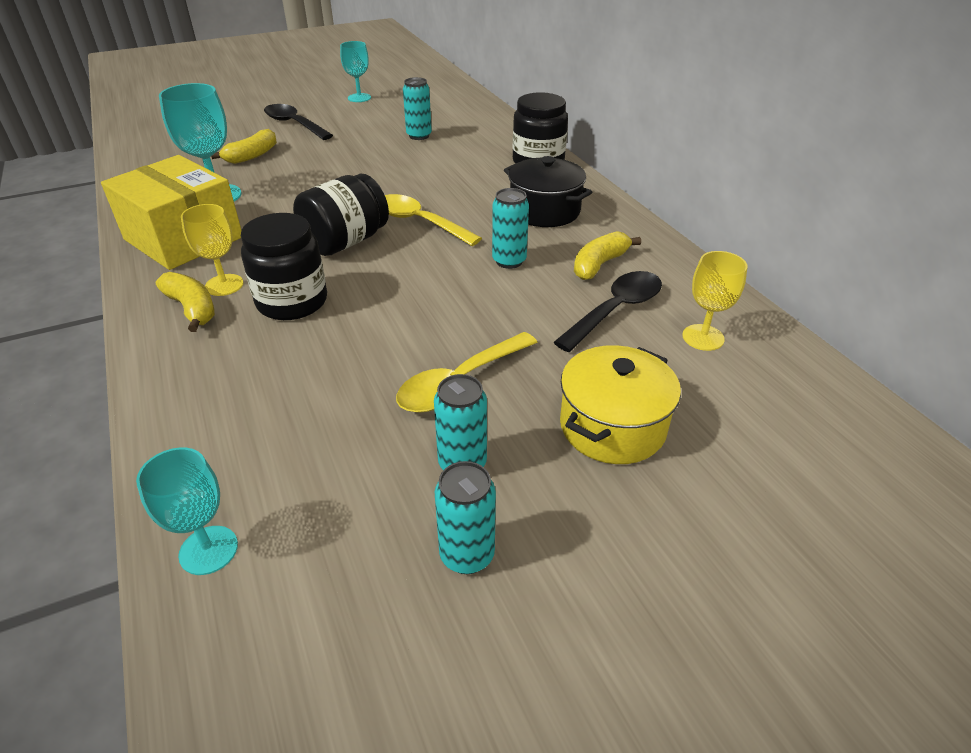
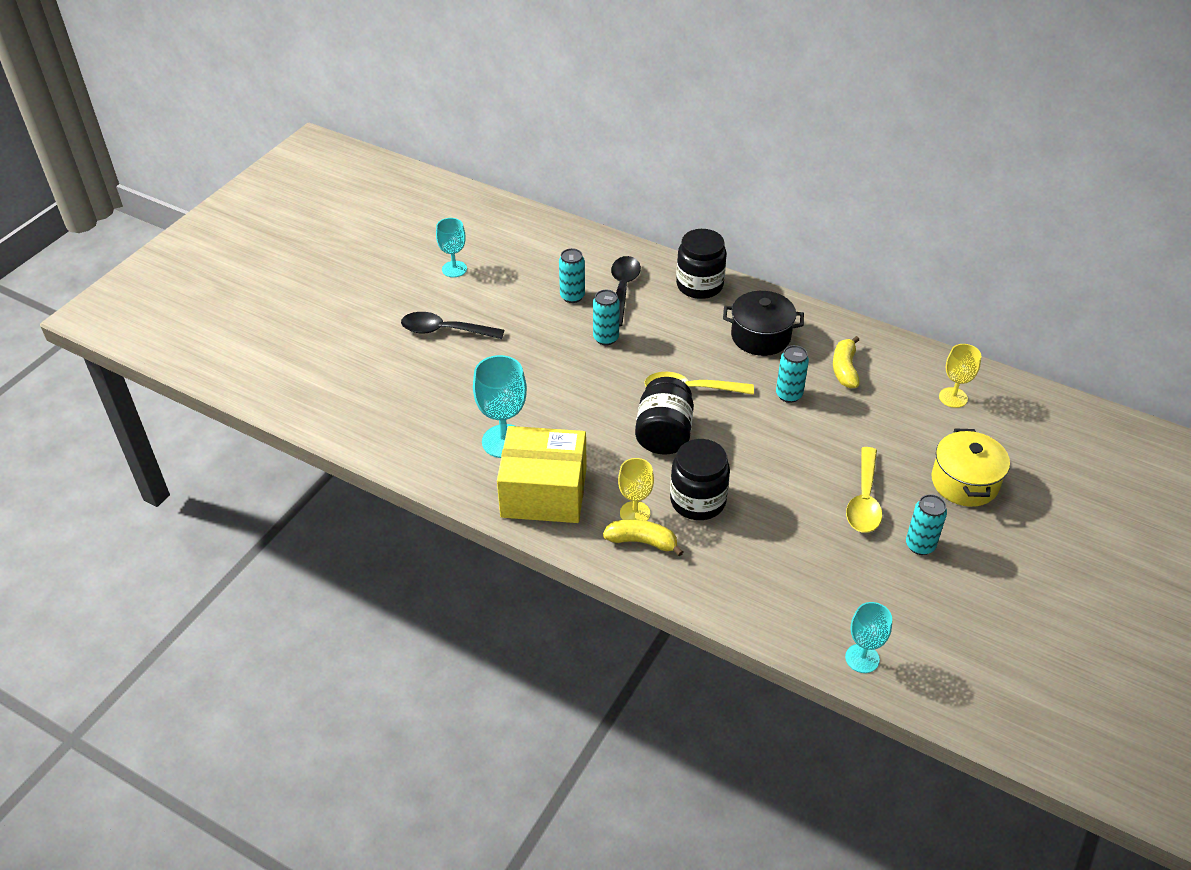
camera: 35 degrees left, 5 degrees up
(252, 156) = (465, 385): yellow banana -> none
(467, 555) = (973, 587): turquoise can -> turquoise can (606, 338)
(615, 310) = (890, 402): black spoon -> black spoon (622, 289)

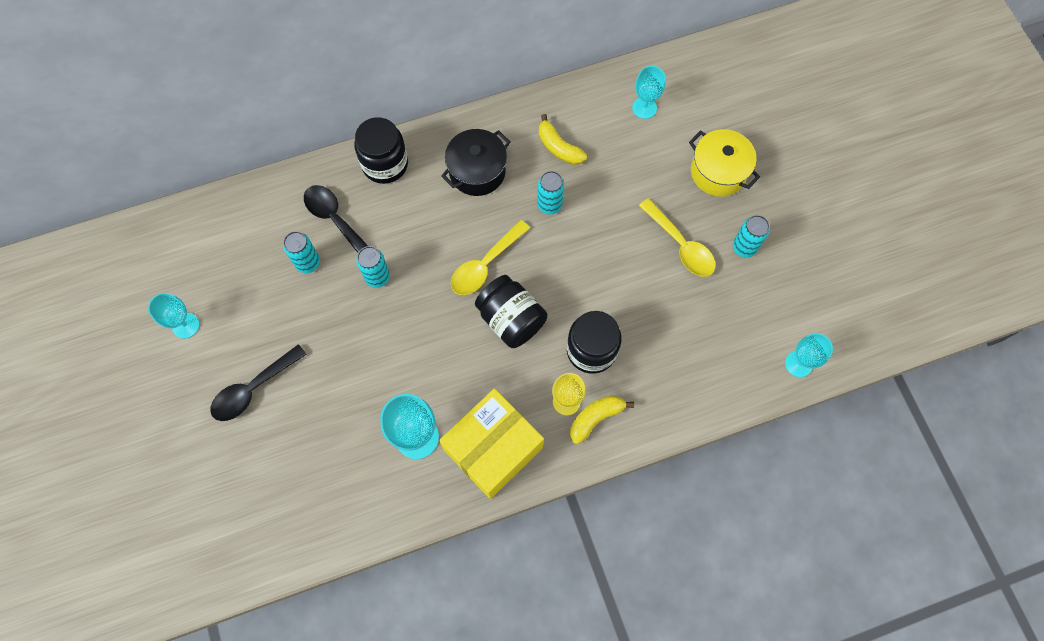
camera: 50 degrees left, 25 degrees up
(953, 397) = (644, 108): yellow goblet -> turquoise goblet

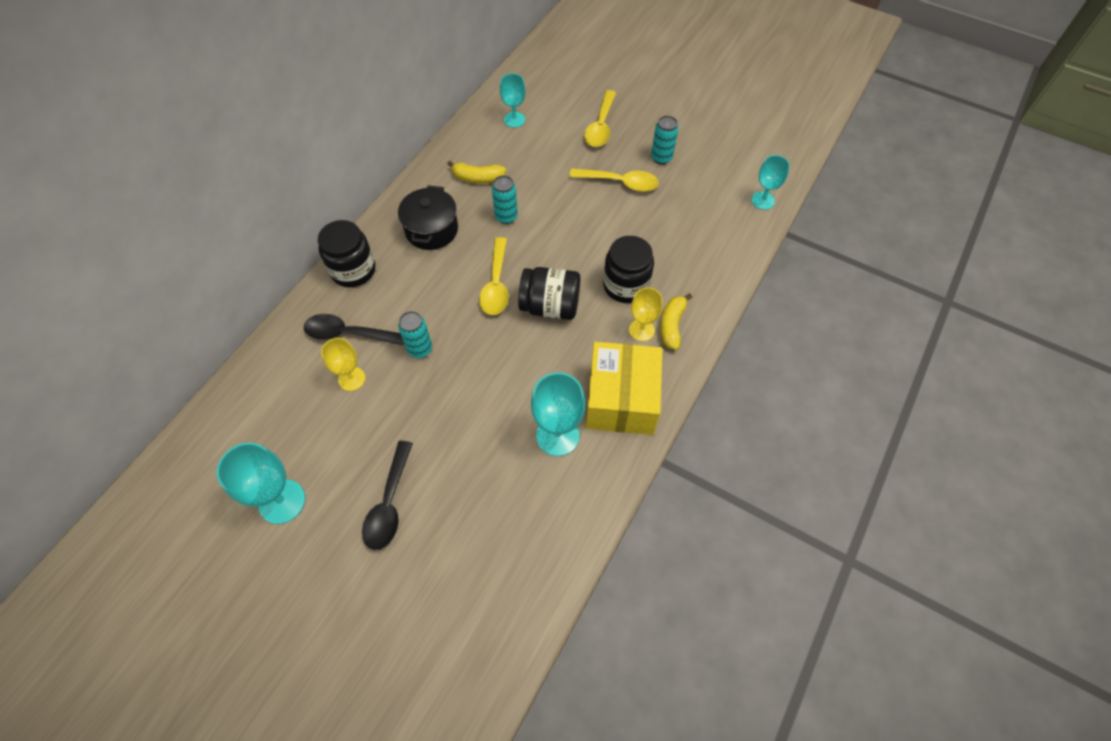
camera: 40 degrees left, 10 degrees down
(185, 325) = (282, 501): turquoise goblet -> turquoise goblet, size x1.55
(308, 263) = (351, 379): turquoise can -> yellow goblet
(718, 172) = (600, 126): yellow pot -> yellow spoon

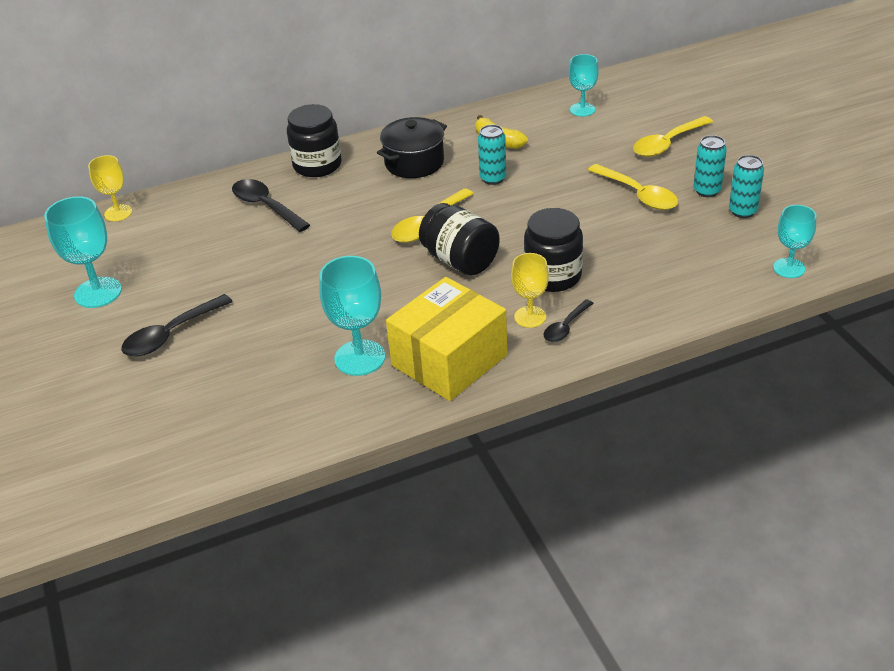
camera: 40 degrees right, 20 degrees down
(351, 379) = (235, 237): yellow goblet -> yellow goblet (118, 213)
(420, 349) = (311, 242): turquoise can -> turquoise can (742, 211)
(672, 325) = (565, 327): yellow banana -> black spoon

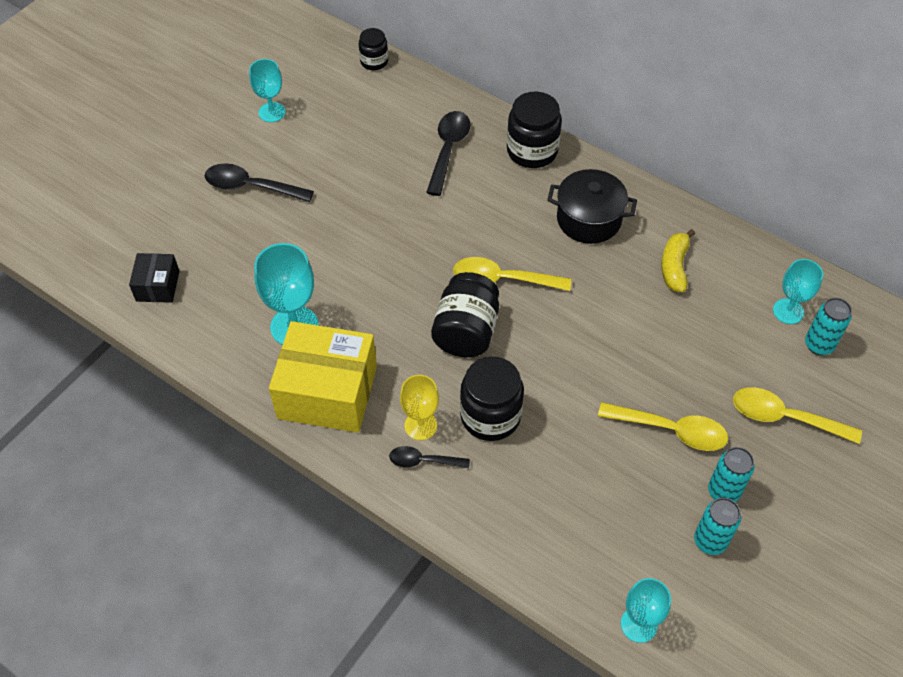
camera: 55 degrees right, 15 degrees up
(98, 292) = (272, 112): turquoise goblet -> turquoise goblet, size x0.64
(118, 213) = (374, 61): yellow goblet -> black jar
(220, 437) = (157, 286): none -> black box
(493, 178) = (608, 294): turquoise can -> turquoise can (819, 345)
(638, 194) = (671, 430): yellow spoon -> yellow spoon turned 90 degrees counterclockwise

